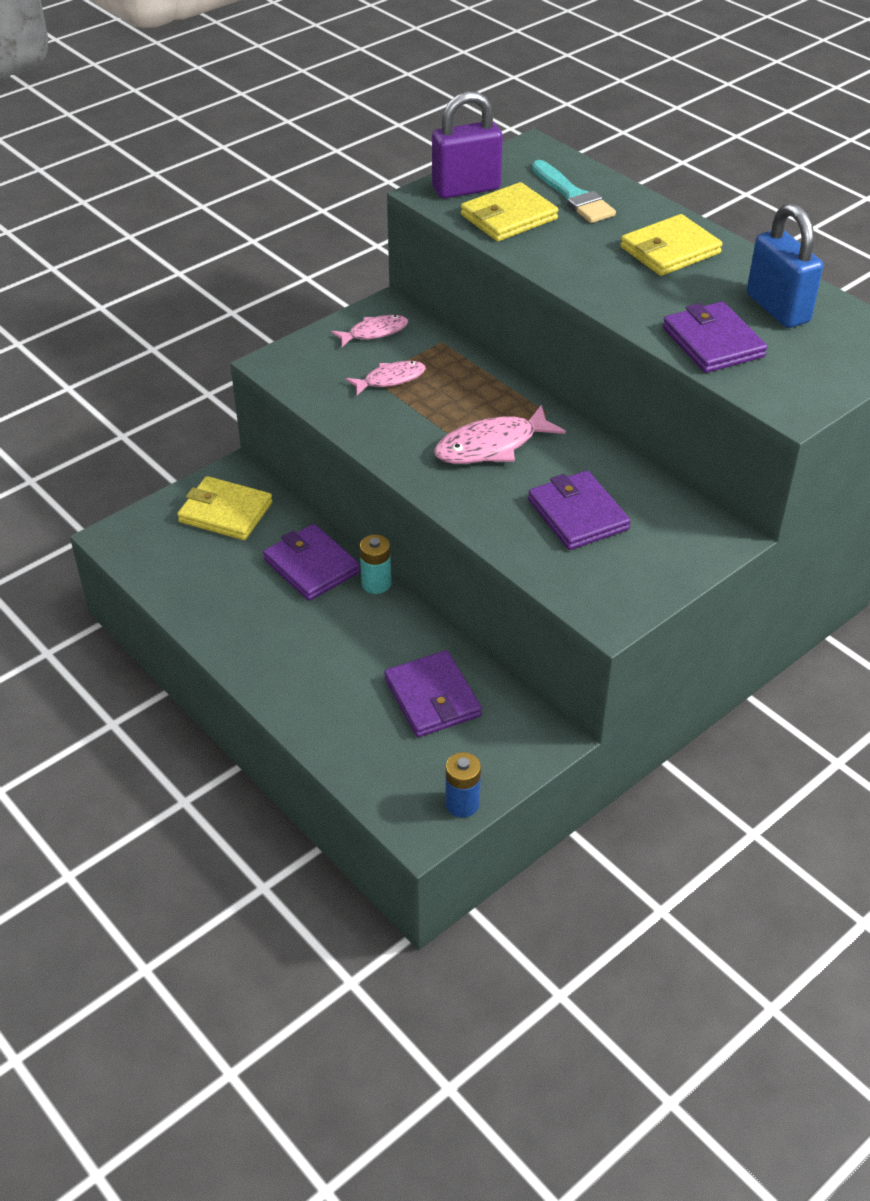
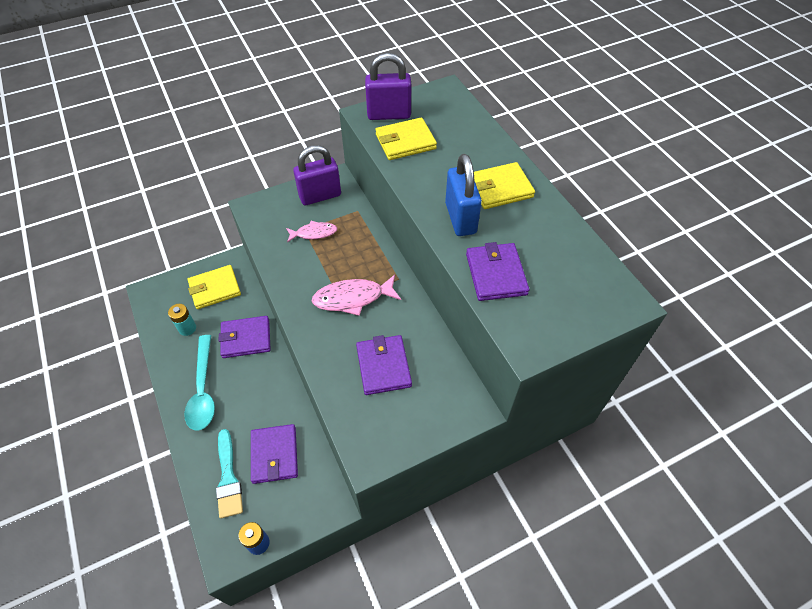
camera: 15 degrees right, 10 degrees up
(225, 512) = (215, 289): yellow wallet -> yellow wallet turned 60 degrees counterclockwise
(277, 643) = (203, 390): none -> turquoise spoon
(311, 566) = (246, 338): purple wallet -> purple wallet turned 75 degrees counterclockwise
(374, 332) = (320, 196): pink fish -> purple padlock
(376, 583) = (277, 360): turquoise battery -> turquoise battery (187, 328)
(573, 196) = (455, 132): turquoise brush -> turquoise brush (228, 478)
(777, 308) = (554, 253): blue padlock -> blue padlock (460, 218)

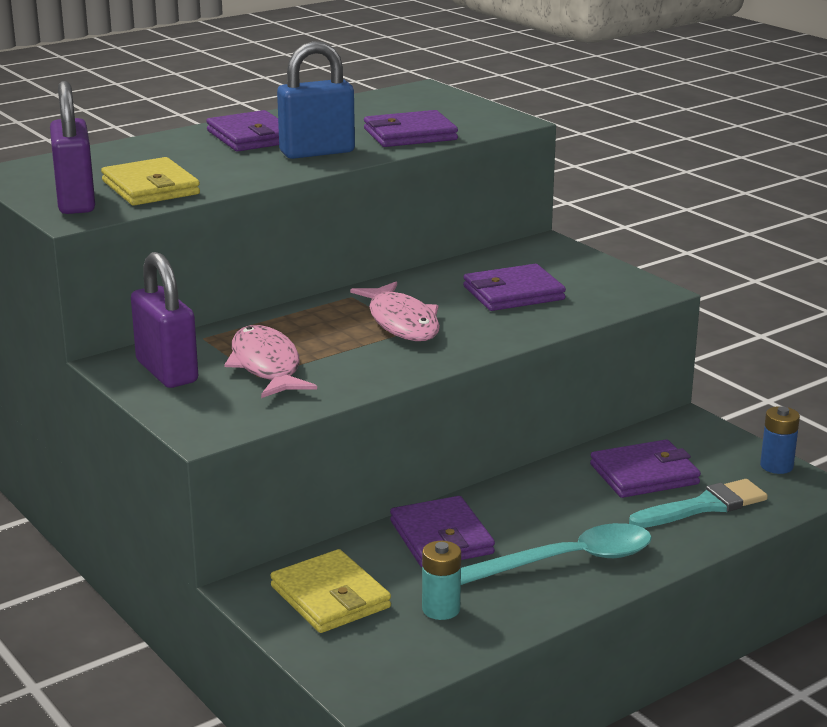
camera: 100 degrees left, 30 degrees down
(314, 233) = (266, 366): pink fish -> pink fish, size x1.59
(500, 188) = (251, 137): yellow wallet -> purple wallet

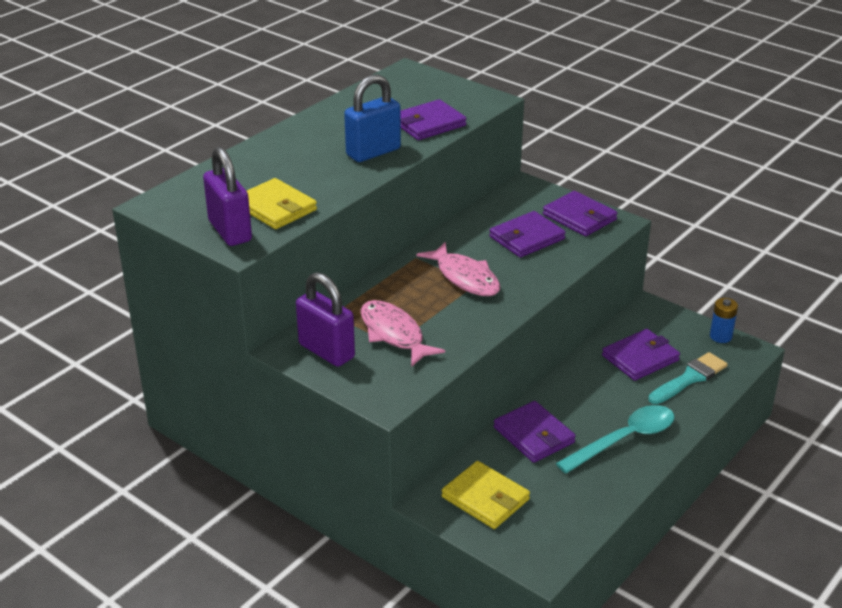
camera: 15 degrees left, 10 degrees up
(251, 137) = (314, 141): purple wallet -> purple wallet (579, 217)
(441, 609) = (562, 494): turquoise battery -> none

